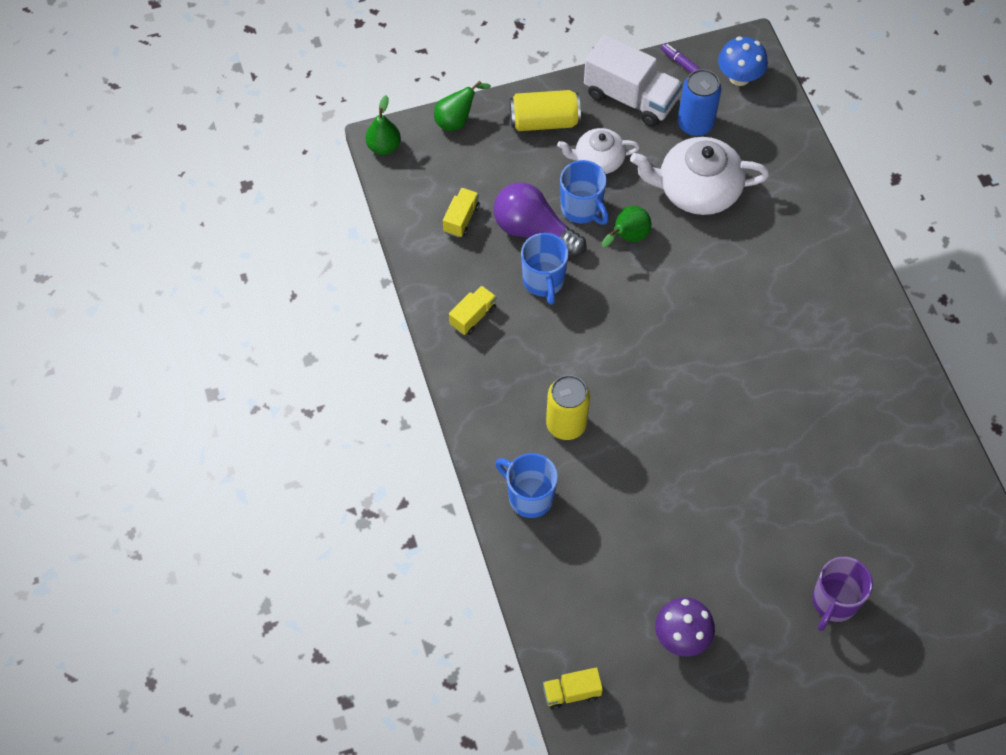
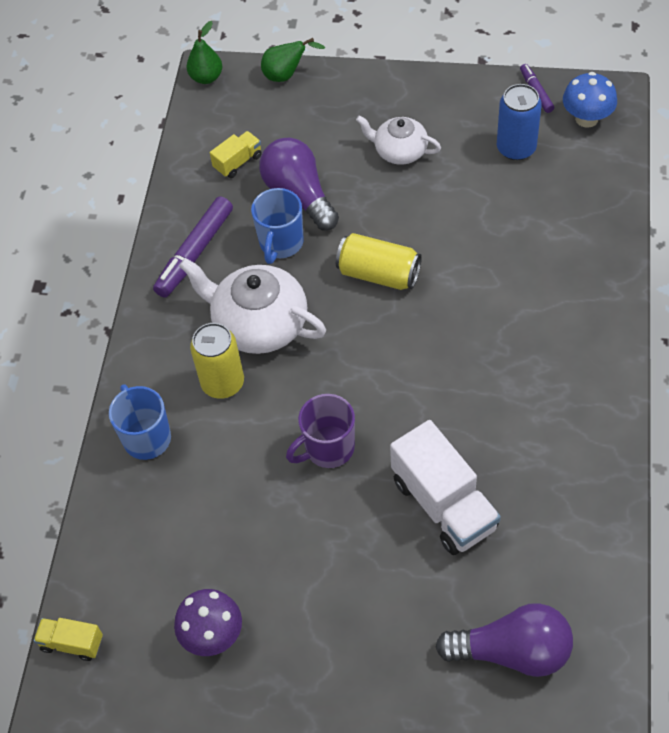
camera: 30 degrees right, 5 degrees down
(473, 316) = (195, 252): yellow truck -> purple marker
(544, 121) = (368, 101): yellow can -> yellow can (378, 274)
(582, 209) = (357, 190): blue mug -> none
(627, 237) = (386, 231): green pear -> none
(630, 97) = (465, 105): white truck -> white truck (444, 504)
(697, 190) = (482, 209): white teapot -> white teapot (259, 324)
(833, 602) = (390, 668): purple mug -> purple mug (328, 448)
(916, 550) = (512, 651): none -> purple light bulb

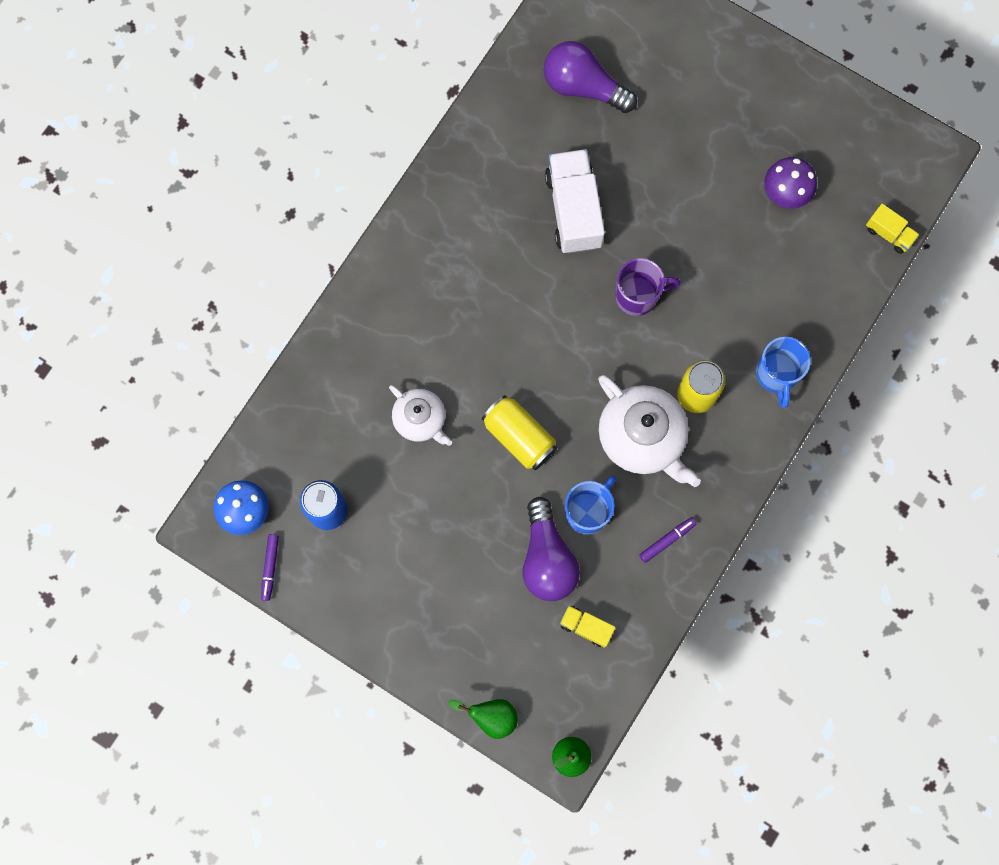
camera: 160 degrees left, 20 degrees up
(195, 252) = (666, 540): purple marker -> purple marker, size x0.54
(238, 162) = (586, 627): yellow truck -> yellow truck turned 45 degrees clockwise
(399, 151) = (432, 562): white teapot -> white teapot (420, 419)

